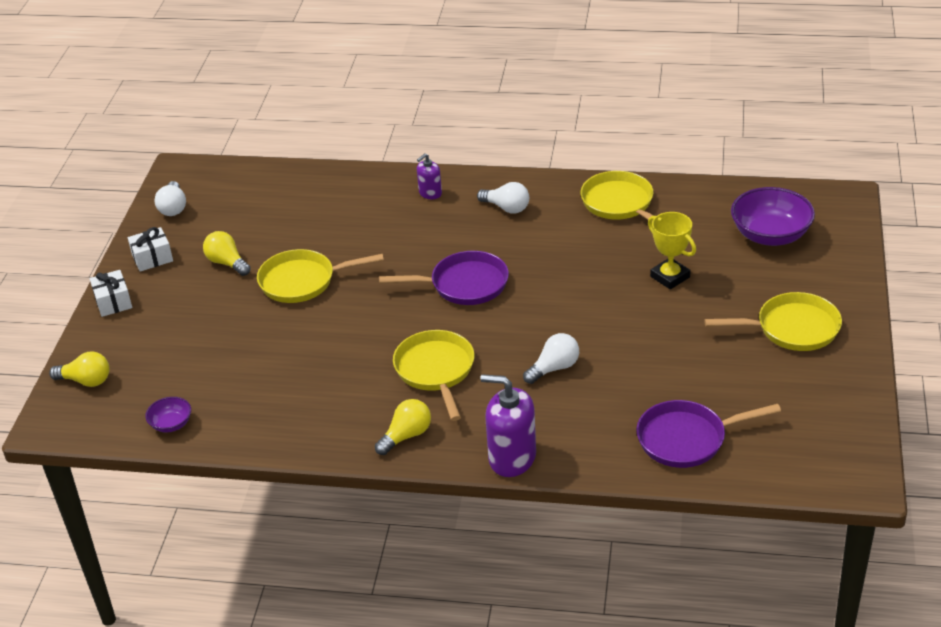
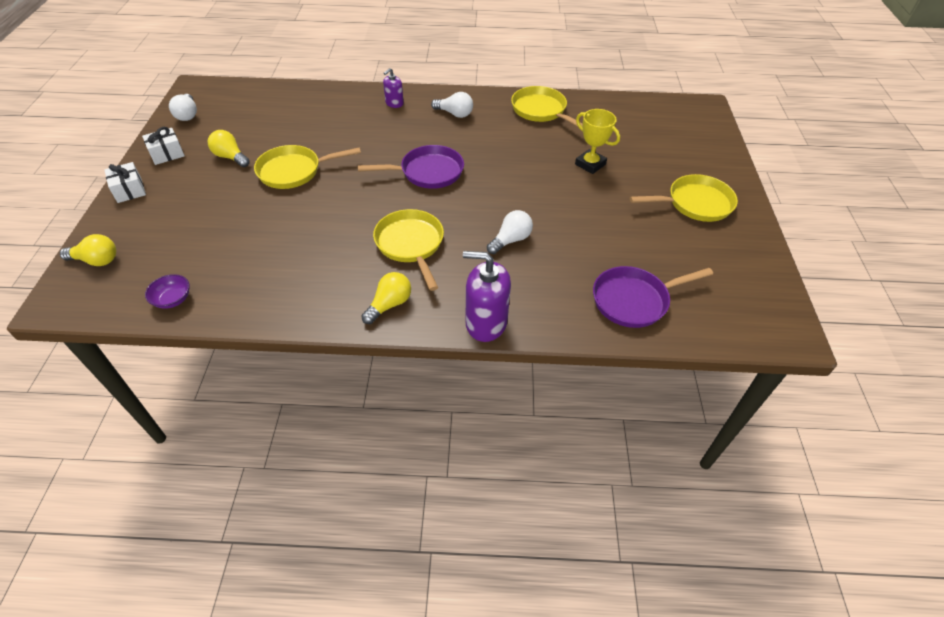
camera: 10 degrees left, 10 degrees up
(770, 235) = (658, 132): purple bowl -> none

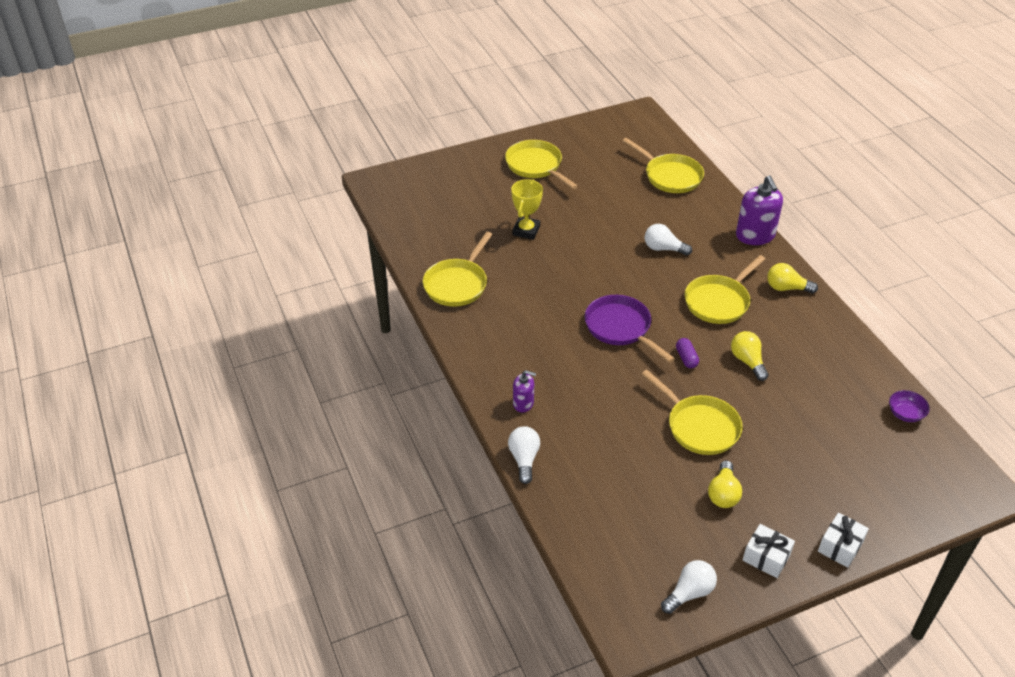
camera: 115 degrees left, 5 degrees down
(96, 260) = (928, 498): yellow light bulb -> yellow light bulb (747, 361)
(364, 194) = (686, 358): none -> purple capsule
(454, 114) = (508, 346): white light bulb -> white light bulb (524, 459)
(634, 300) = (670, 176): purple pan -> yellow pan

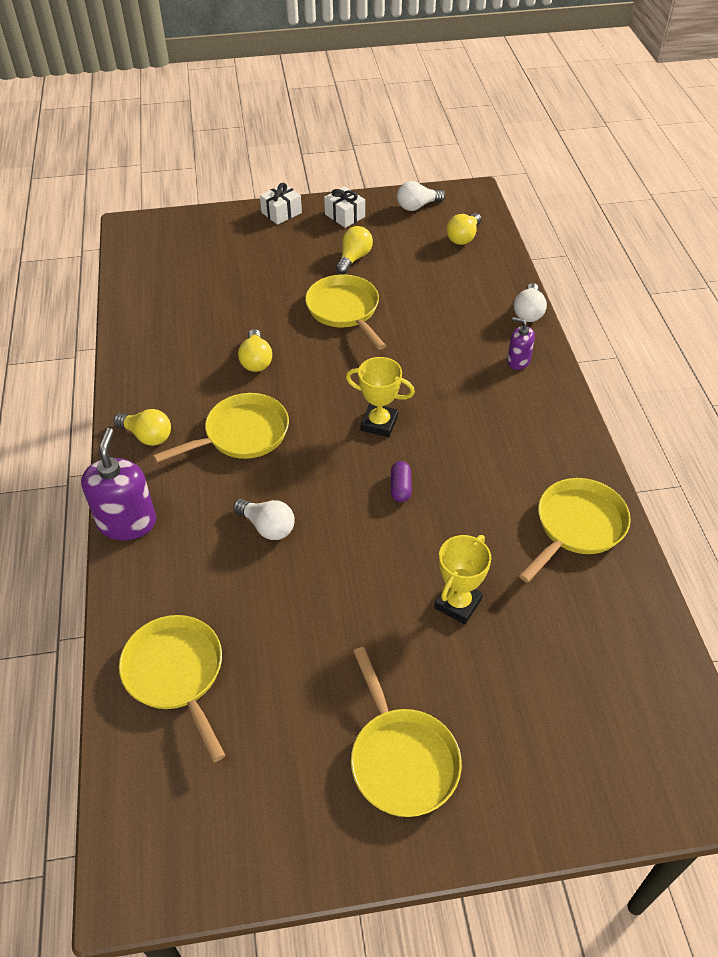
camera: 165 degrees left, 5 degrees up
(618, 550) = (463, 237): none -> yellow light bulb
(620, 328) = (379, 423): purple pan -> yellow trophy
(686, 358) = (321, 375): purple capsule -> purple capsule (400, 487)
(905, 414) = (140, 288): purple bowl -> none

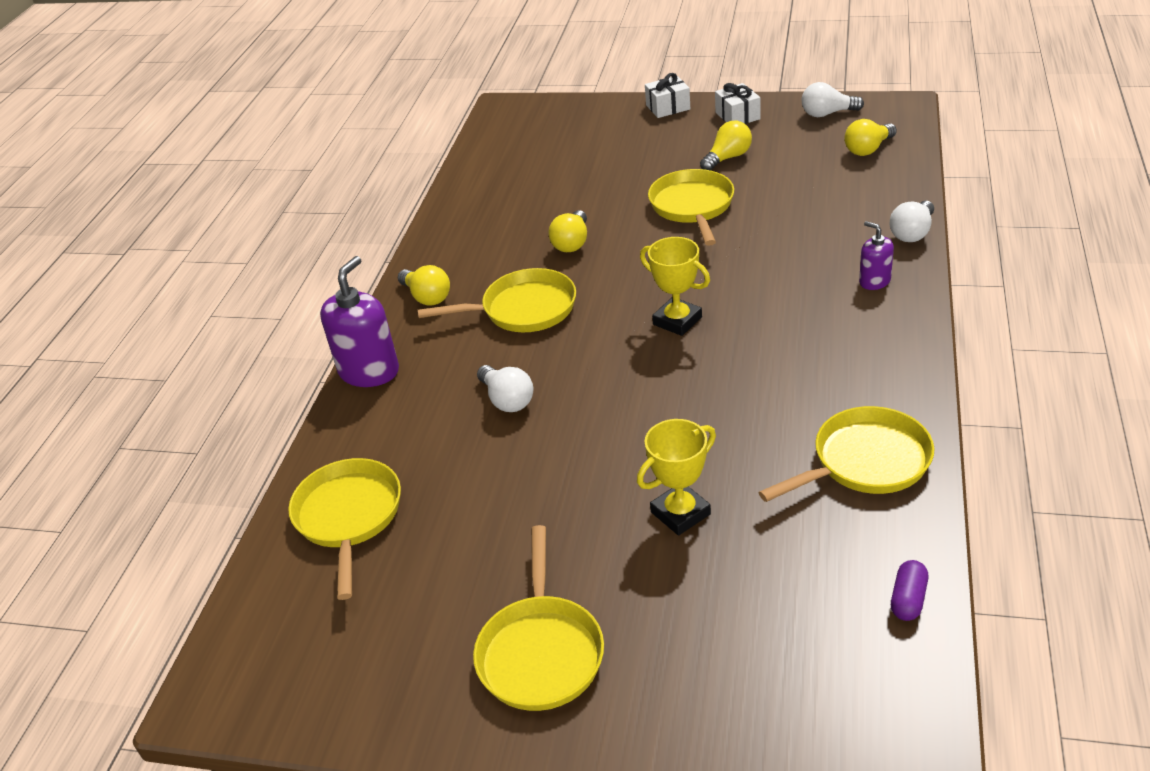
camera: 25 degrees right, 10 degrees down
(400, 487) = (671, 387): purple capsule -> purple capsule (908, 599)

